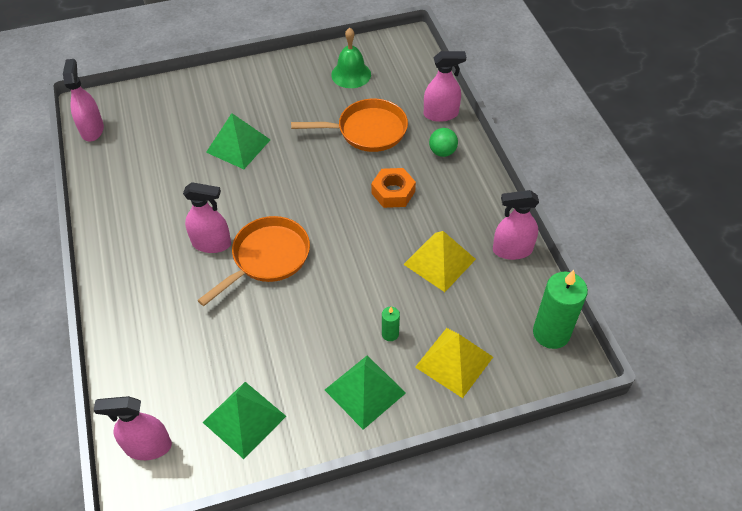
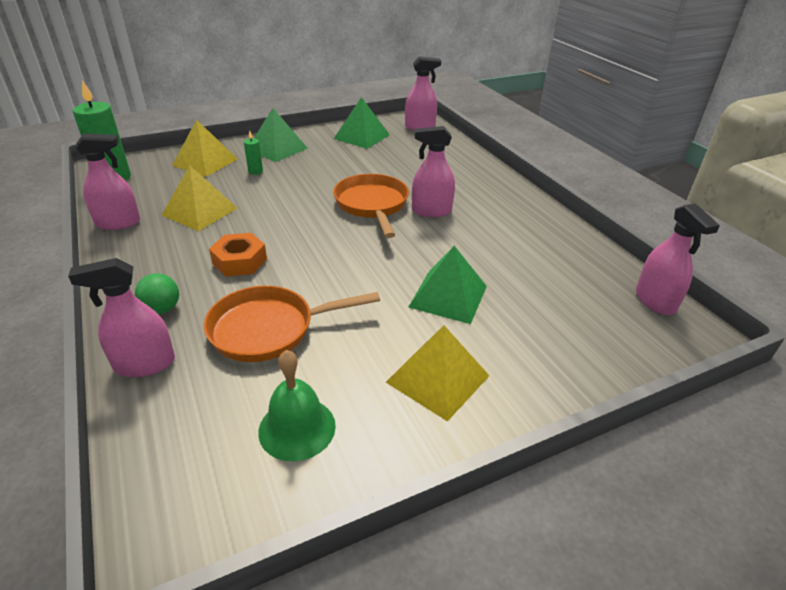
camera: 170 degrees right, 15 degrees down
(267, 258) = (372, 205): orange pan -> orange pan turned 135 degrees clockwise
(268, 92) = (438, 378): none -> yellow pyramid

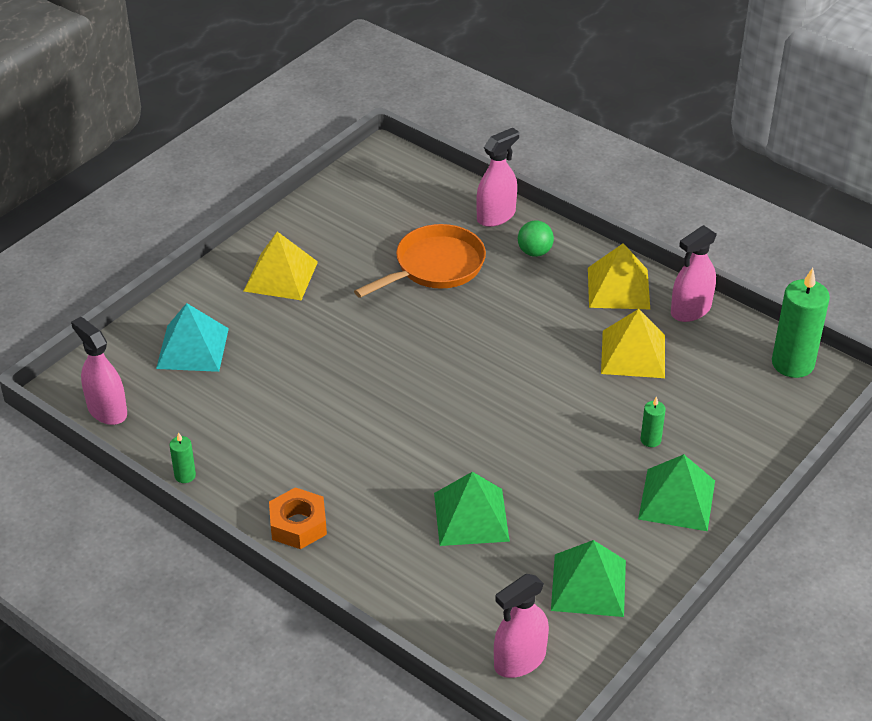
camera: 155 degrees right, 5 degrees up
(205, 162) = (732, 432): yellow pyramid -> yellow pyramid (618, 288)
(239, 261) = (523, 313): orange nut -> orange nut (298, 525)
(297, 428) = (357, 218): green bell -> none
(372, 205) = (458, 436): orange pan -> none
(431, 211) = (383, 453): pink spray bottle -> none
(448, 296) = (306, 346): green pyramid -> green pyramid (471, 516)
(563, 330) = (192, 348): none -> turquoise pyramid
(586, 238) = (185, 475): none -> green candle

